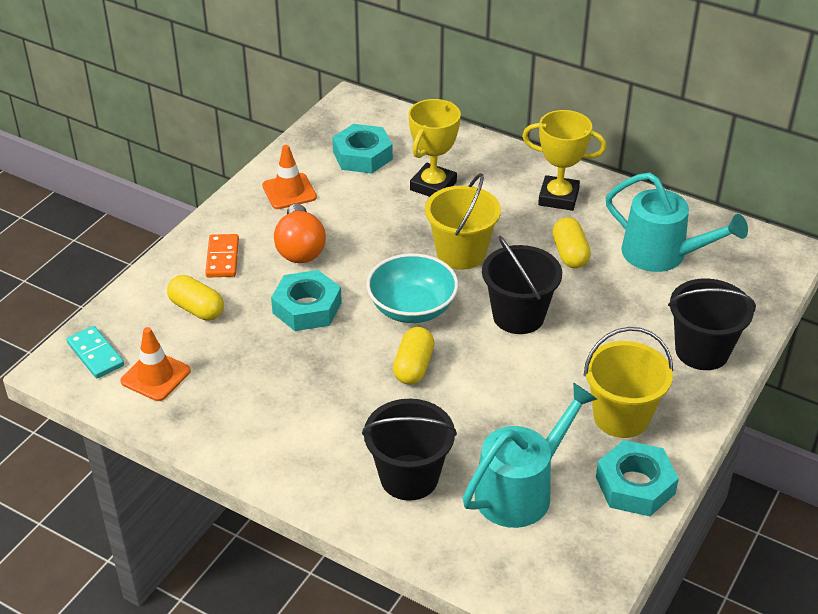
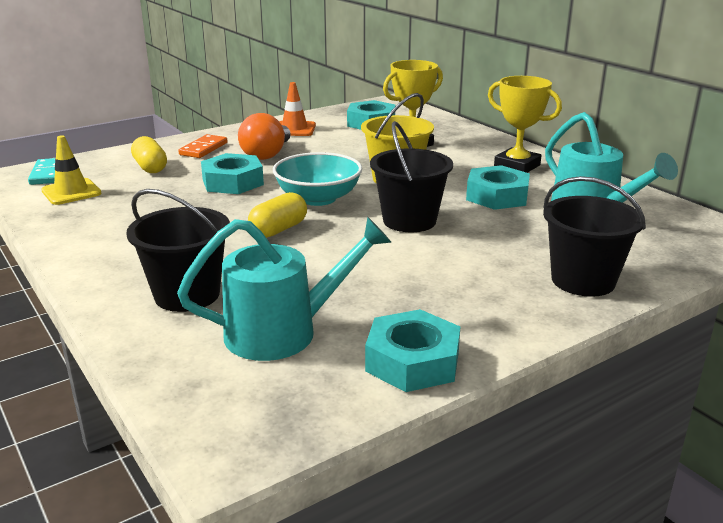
camera: 25 degrees right, 15 degrees down
(155, 376) = (71, 192): orange traffic cone -> yellow traffic cone
(570, 254) = (497, 196): yellow capsule -> turquoise nut
(621, 417) = (447, 306): yellow bucket -> none

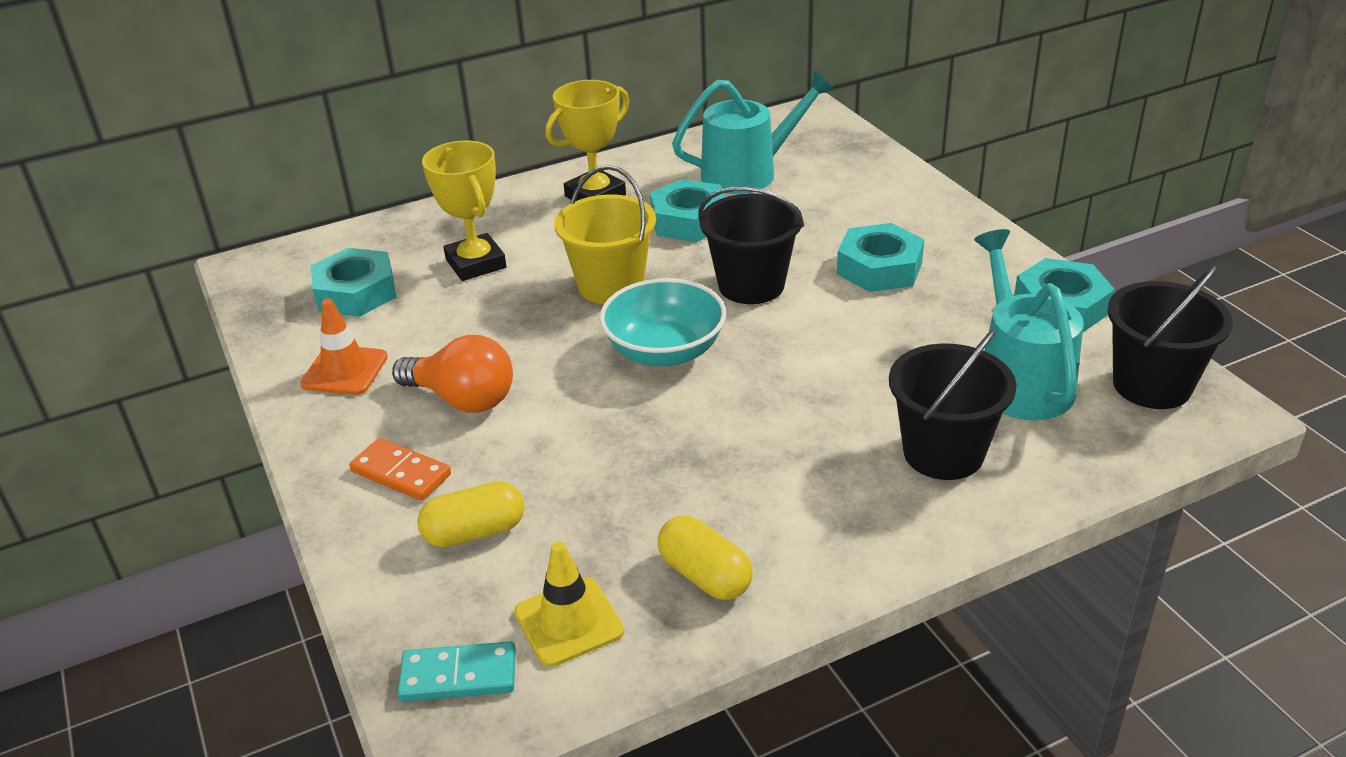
camera: 80 degrees left, 10 degrees up
(233, 182) = (578, 431): turquoise nut -> turquoise nut (879, 268)
(278, 229) = (763, 385): yellow capsule -> yellow capsule (705, 575)
(583, 280) = (904, 202): black bucket -> black bucket (1152, 385)

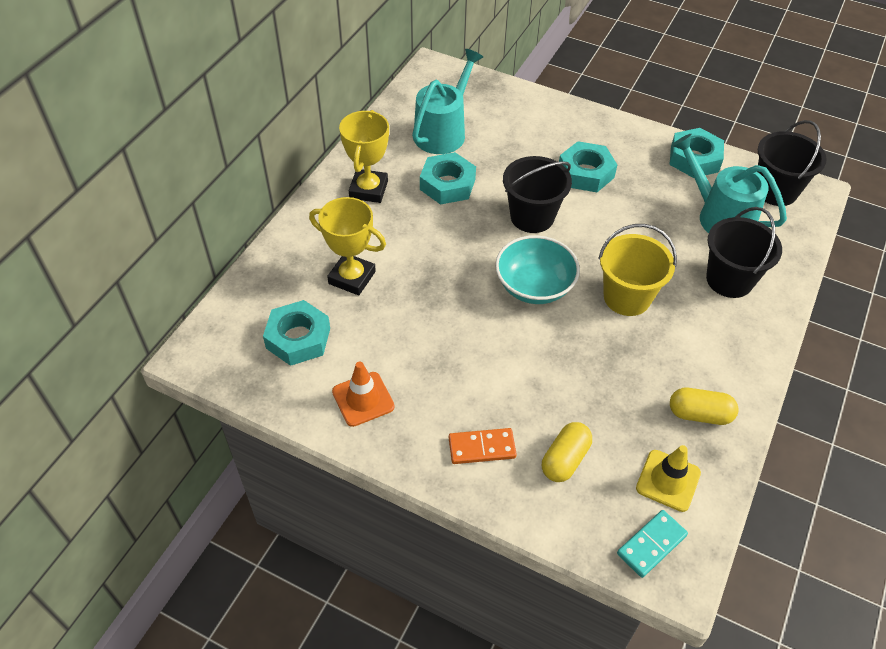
camera: 40 degrees left, 15 degrees up
(463, 399) = (459, 379): orange light bulb -> none
(611, 285) = (454, 254): yellow bucket -> yellow bucket (627, 297)

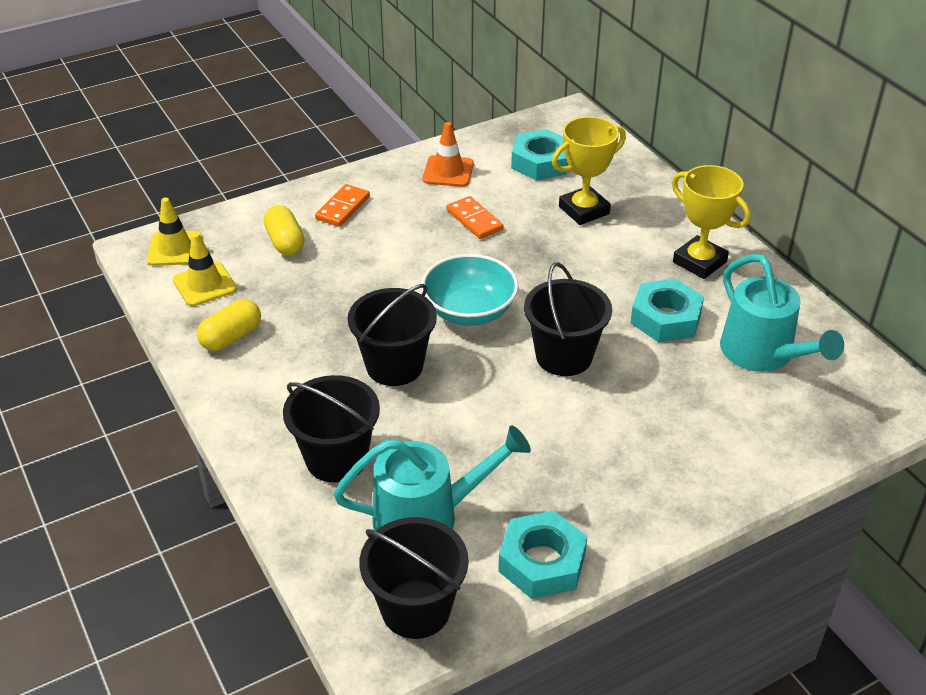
camera: 125 degrees right, 10 degrees down
(421, 341) = (474, 220): none -> orange domino
(586, 173) = (599, 438): turquoise nut -> none
(627, 297) = (394, 366): yellow bucket -> black bucket
(651, 544) = (175, 249): turquoise domino -> yellow traffic cone

